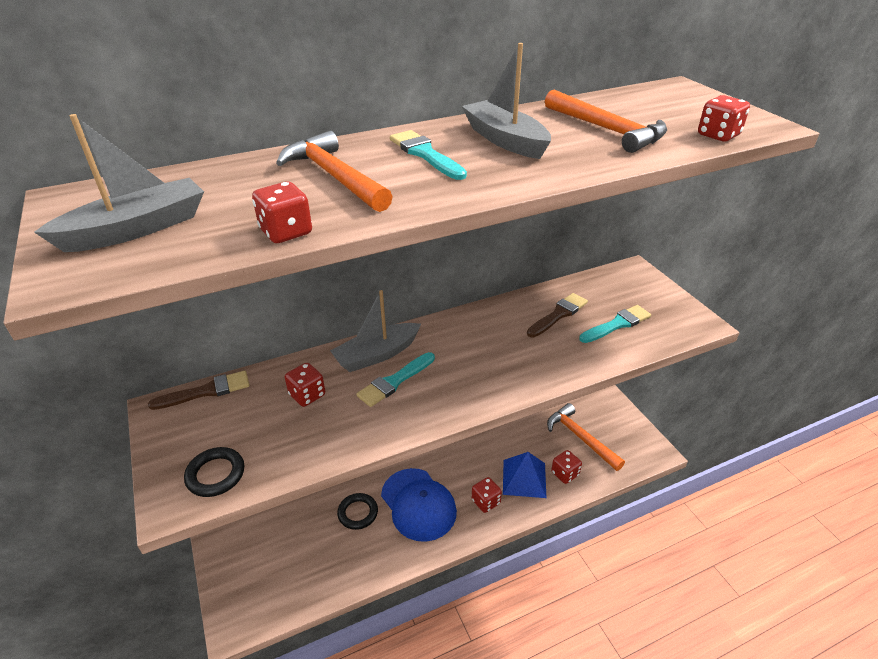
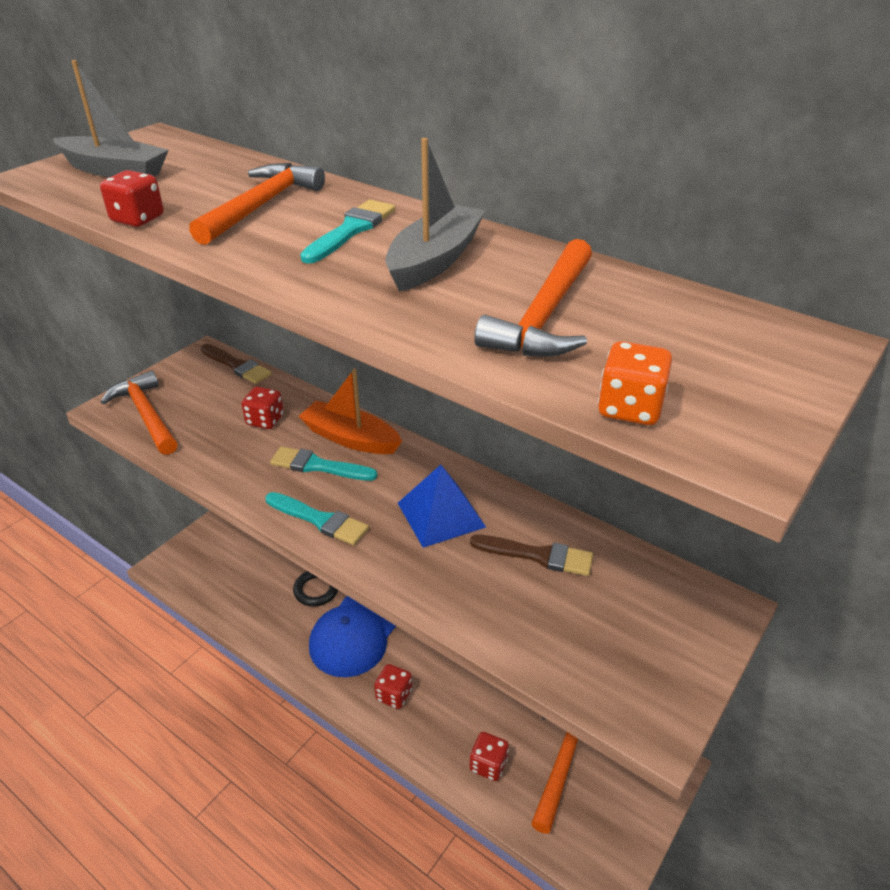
camera: 60 degrees right, 0 degrees up
(215, 474) = (146, 415): black ring -> orange hammer
(377, 355) = (350, 438): grey boat -> orange boat
(524, 478) = (451, 721): blue pyramid -> blue pyramid (440, 514)
(617, 324) = (567, 622): turquoise brush -> turquoise brush (319, 520)
(718, 135) = (630, 408): red dice -> orange dice

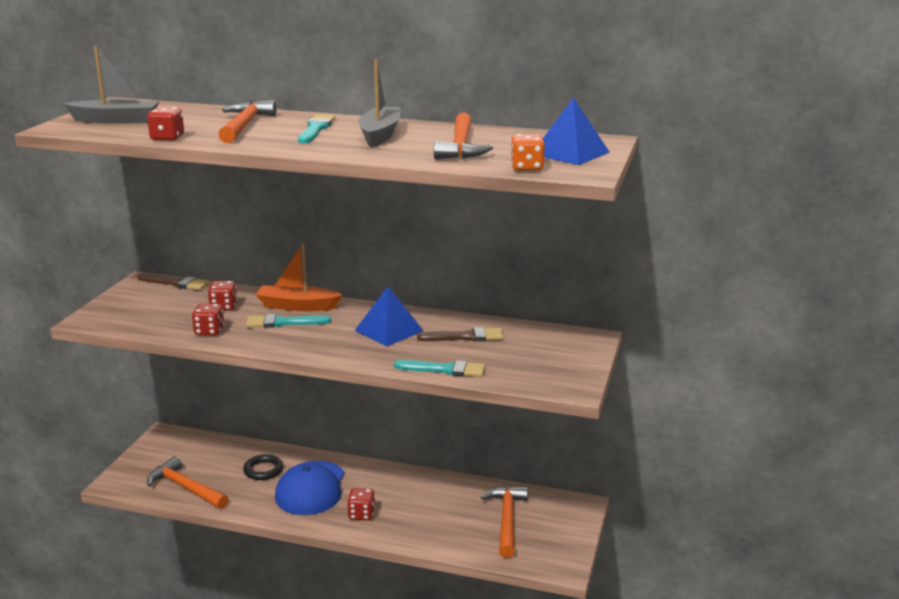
camera: 20 degrees left, 15 degrees down
(146, 415) = (122, 319): orange hammer -> orange hammer (185, 488)
(319, 520) = (304, 346): turquoise brush -> turquoise brush (445, 369)
(488, 764) = (453, 534): red dice -> red dice (209, 331)
(735, 374) = (570, 153): none -> blue pyramid

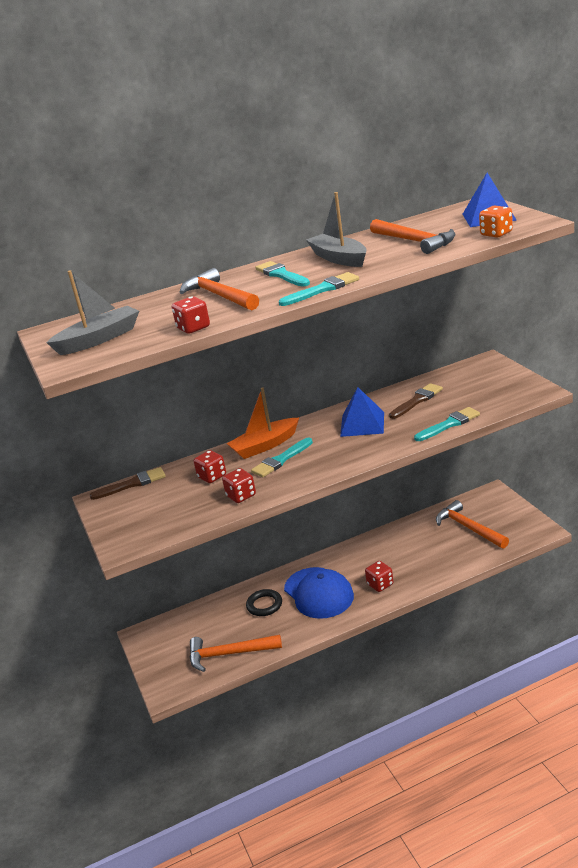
camera: 35 degrees left, 5 degrees up
(299, 150) = (322, 289): none -> turquoise brush

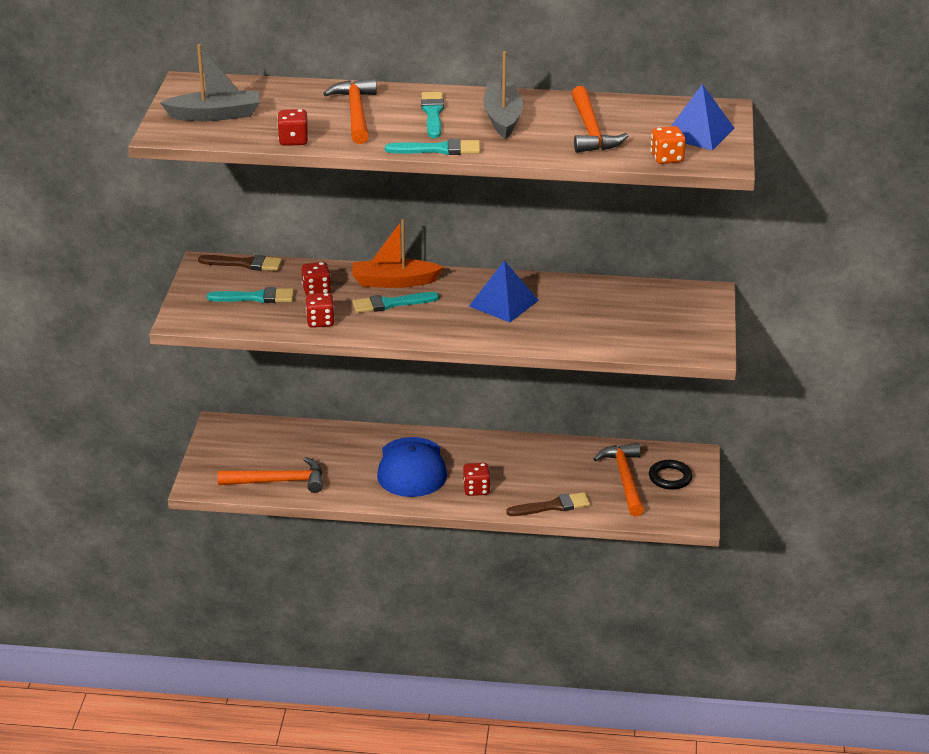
camera: 25 degrees right, 5 degrees up
(229, 654) = (278, 481): orange hammer -> orange hammer turned 150 degrees clockwise
(264, 605) = (351, 454): black ring -> black ring (670, 477)
(417, 400) = (583, 303): brown brush -> brown brush (552, 506)
(449, 424) = (578, 343): turquoise brush -> turquoise brush (256, 297)

